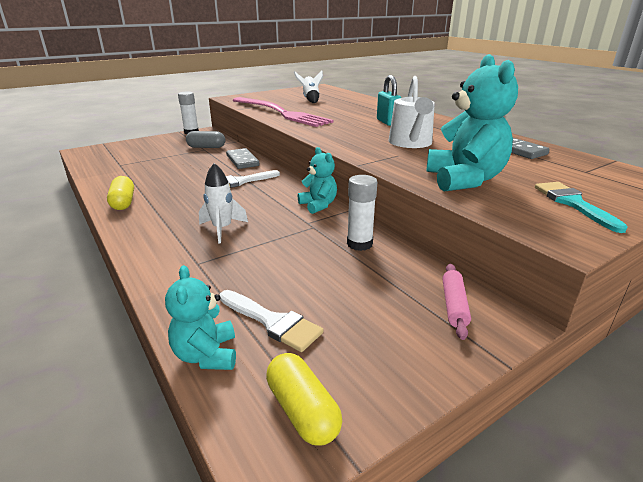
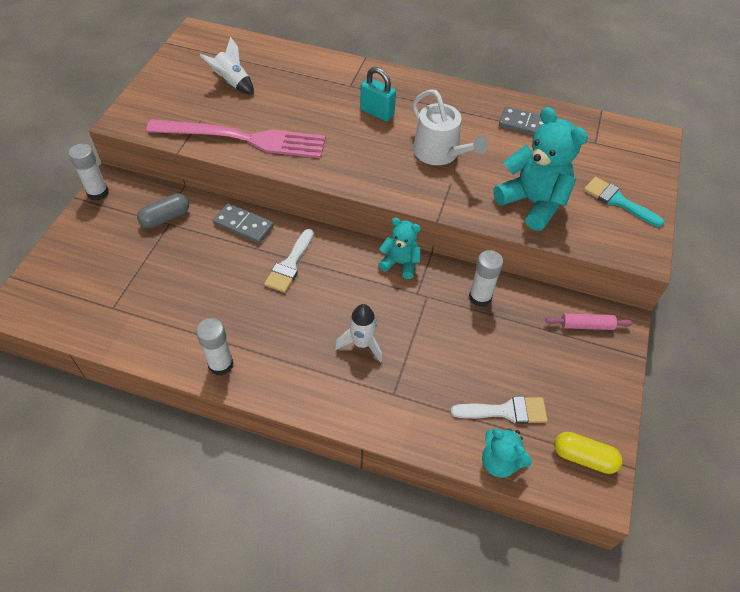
camera: 40 degrees left, 25 degrees up
(123, 202) = (221, 364): yellow capsule -> white glue stick
(454, 305) = (586, 325): pink rolling pin -> pink rolling pin turned 60 degrees counterclockwise

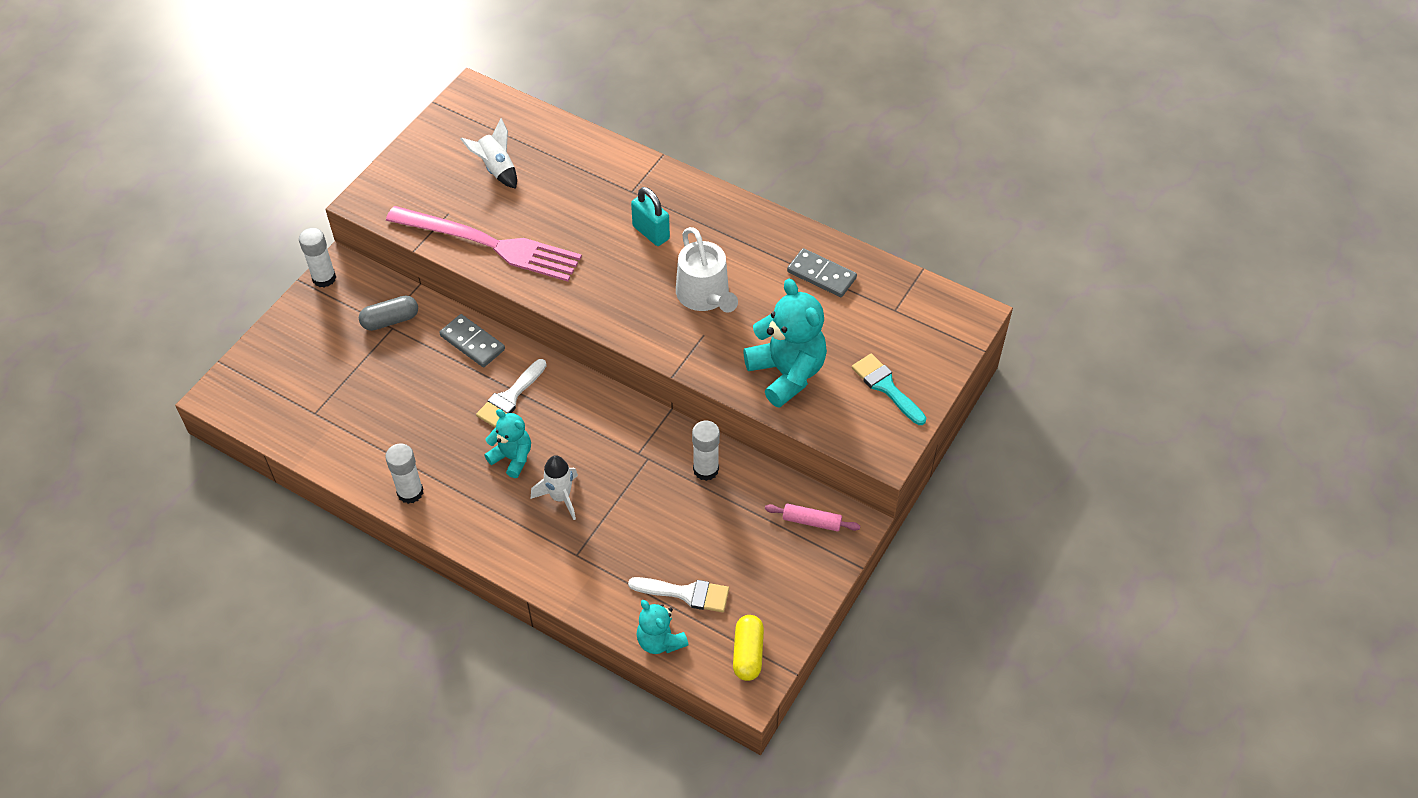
camera: 15 degrees right, 0 degrees up
(400, 263) = (631, 416): turquoise teddy bear -> turquoise teddy bear (512, 458)
(583, 457) = (748, 653): yellow capsule -> yellow capsule turned 60 degrees clockwise

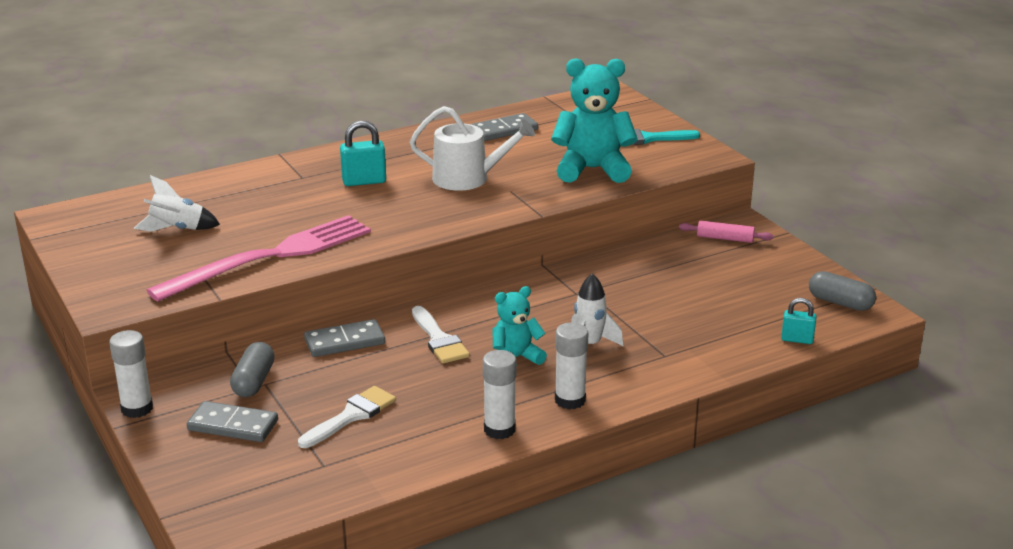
camera: 60 degrees left, 25 degrees down
(332, 339) = (233, 425): none -> grey domino
(660, 641) = (797, 339): turquoise teddy bear -> turquoise padlock
(686, 593) = (755, 313): white brush -> white brush (351, 416)
(706, 469) = (627, 267): white glue stick -> white glue stick (570, 400)
(748, 653) = (840, 303): yellow capsule -> grey capsule
(811, 521) = (725, 238): pink rolling pin -> pink rolling pin turned 60 degrees clockwise

